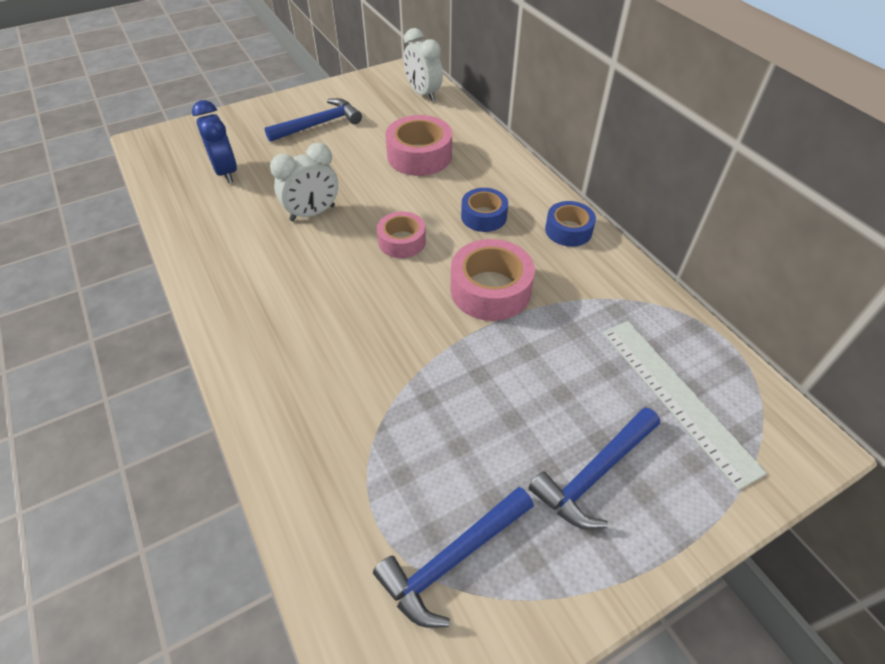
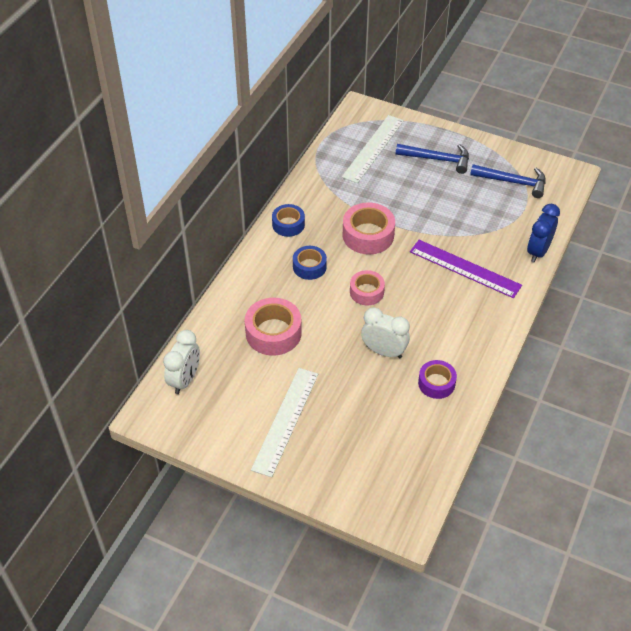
camera: 125 degrees left, 0 degrees up
(226, 172) = (390, 434): blue clock -> blue clock (538, 251)
(231, 229) = (436, 383): none -> purple tape
(319, 124) = (285, 420): blue hammer -> white ruler
(342, 353) = (465, 268): none -> purple ruler

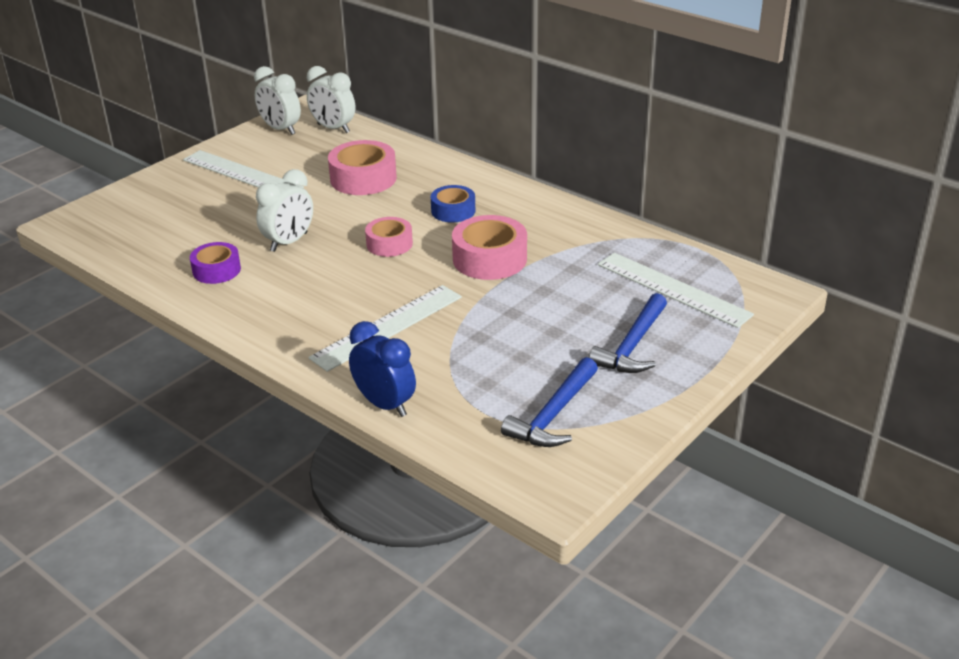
camera: 105 degrees right, 15 degrees down
(193, 420) = (280, 129): none -> white clock
(288, 224) = (534, 205): blue tape -> none
(465, 268) = (387, 327): purple ruler -> white ruler

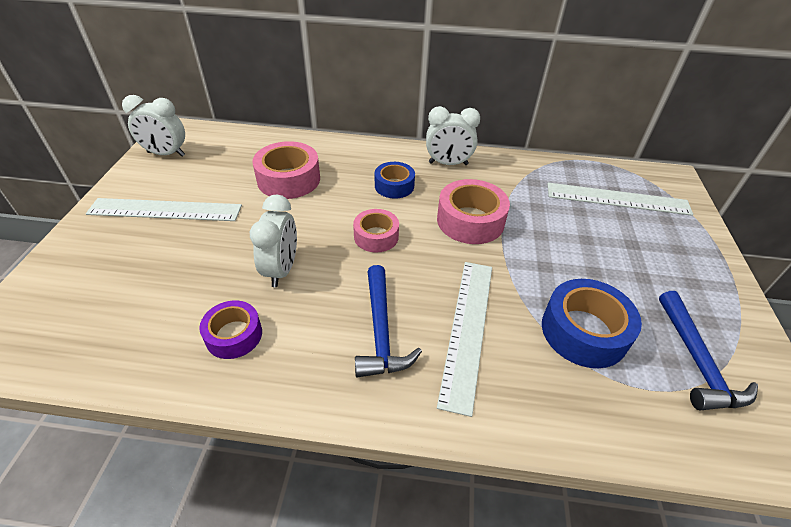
camera: 35 degrees left, 10 degrees up
(333, 128) = (216, 140): white clock -> white clock (448, 164)
(385, 404) = (565, 430): blue clock -> none
(482, 363) = (584, 331): none -> blue tape
(632, 345) = (656, 260): blue hammer -> blue hammer (381, 331)

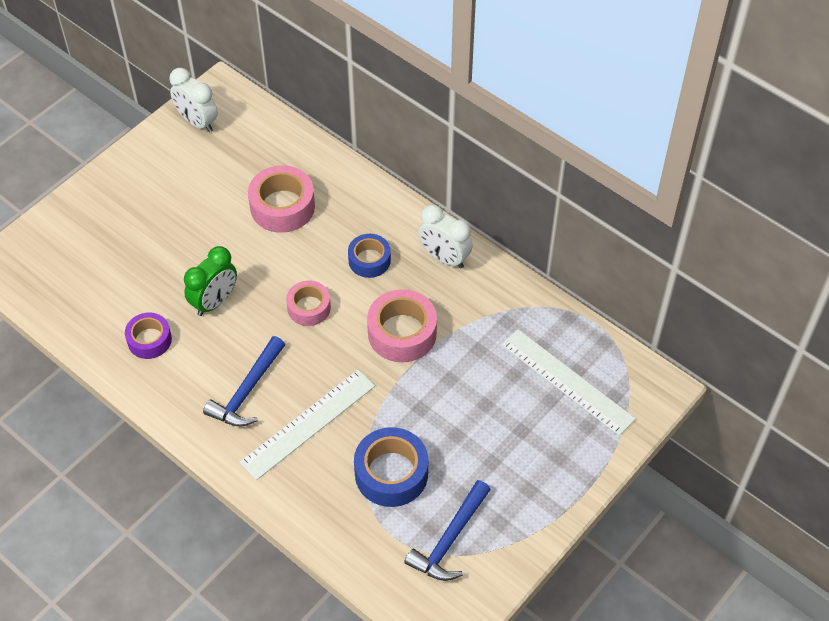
camera: 35 degrees right, 10 degrees up
(165, 210) = (163, 194): white ruler -> none
(281, 270) = (214, 302): white clock -> green clock

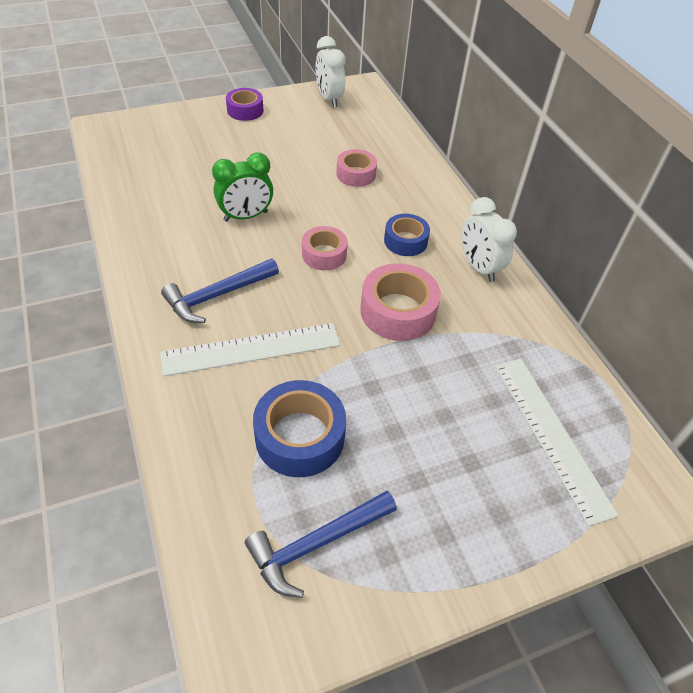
camera: 25 degrees right, 5 degrees down
(149, 340) = (169, 221): purple tape -> purple tape (245, 110)
(282, 206) = (356, 174): pink tape -> pink tape, size x0.64

